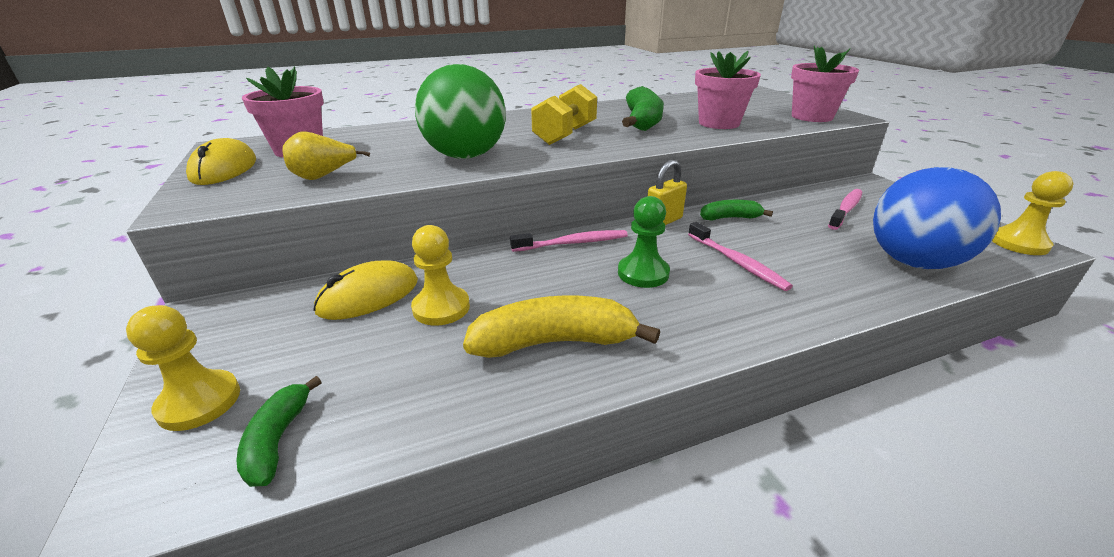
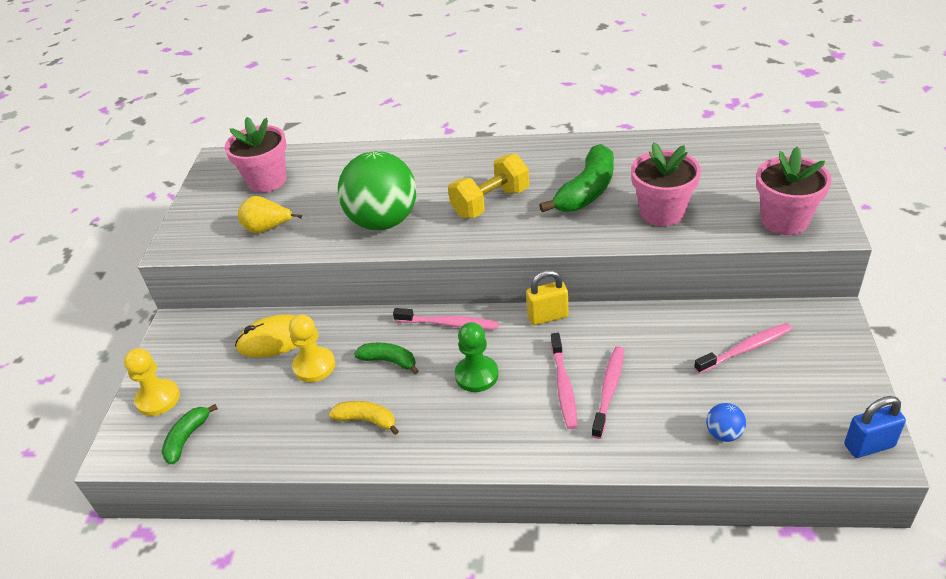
camera: 30 degrees right, 10 degrees up
(224, 169) = (208, 200): yellow mouse -> none
(555, 342) = (367, 420): yellow banana -> yellow banana, size x0.57
(730, 218) = (613, 329): green banana -> green banana (389, 361)
(780, 256) = (609, 390): none -> pink toothbrush
(913, 262) = (724, 434): blue ball -> blue ball, size x0.40
(1019, 243) = (869, 446): yellow pawn -> blue padlock

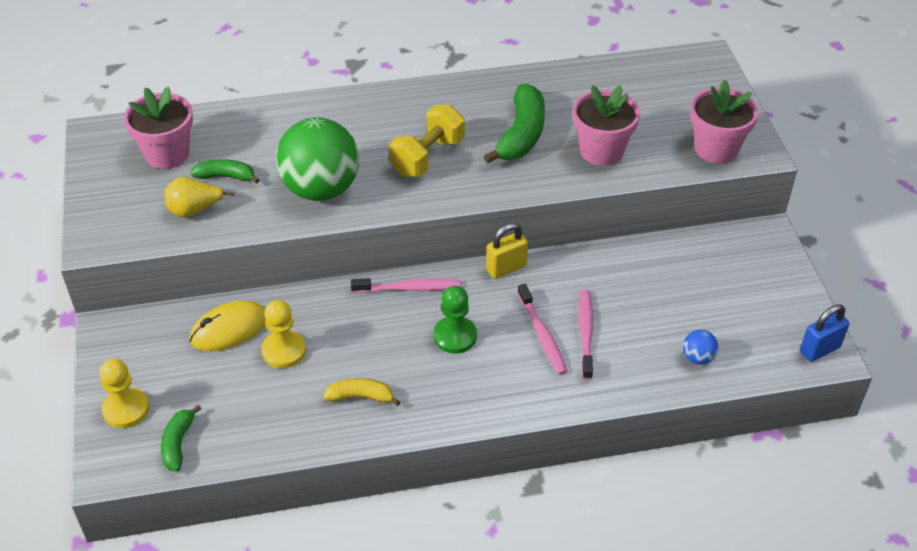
camera: 20 degrees left, 5 degrees up
(389, 361) = (361, 334): green banana -> green banana (226, 176)
(745, 349) = (698, 276): pink toothbrush -> none

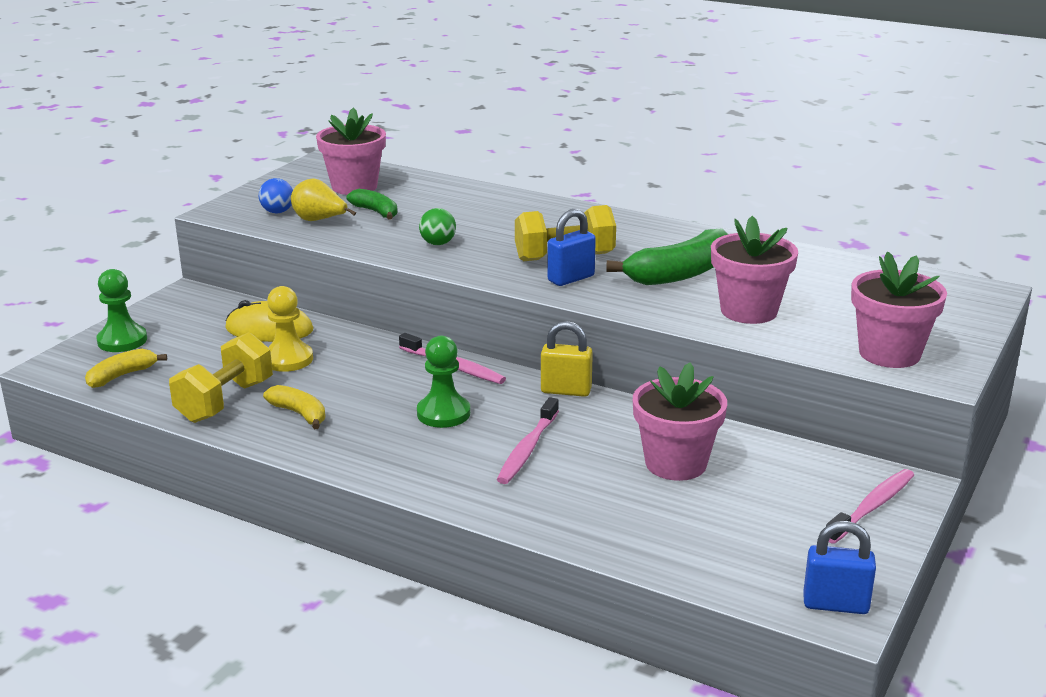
camera: 40 degrees right, 20 degrees down
(126, 409) = (122, 341): yellow pawn -> green pawn
(178, 443) = (122, 376): green banana -> yellow banana
(292, 418) = (225, 401): none -> yellow dumbbell
(321, 189) = (438, 243): green ball -> green ball, size x0.40
(458, 178) = (571, 278): none -> blue padlock
(585, 333) = (574, 467): pink toothbrush -> pink toothbrush (872, 507)
(637, 293) = (676, 463): none -> pink flower pot
(698, 358) = (669, 540): blue ball -> blue ball (277, 212)

